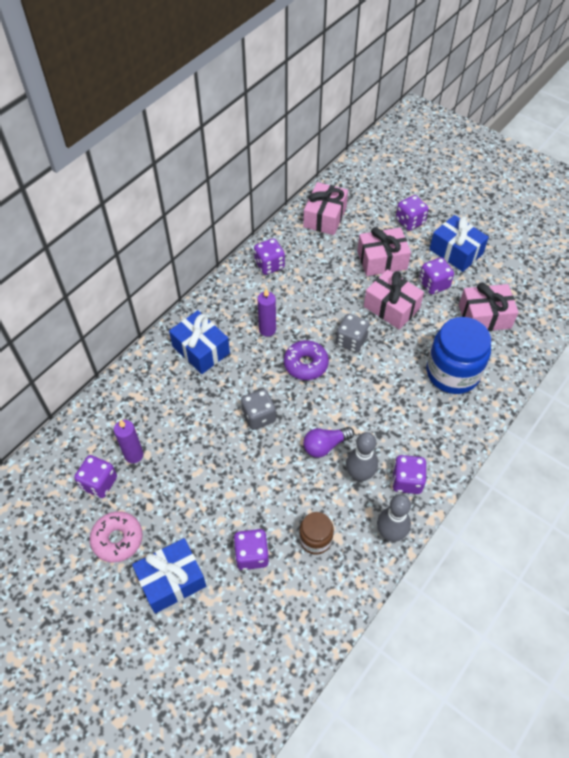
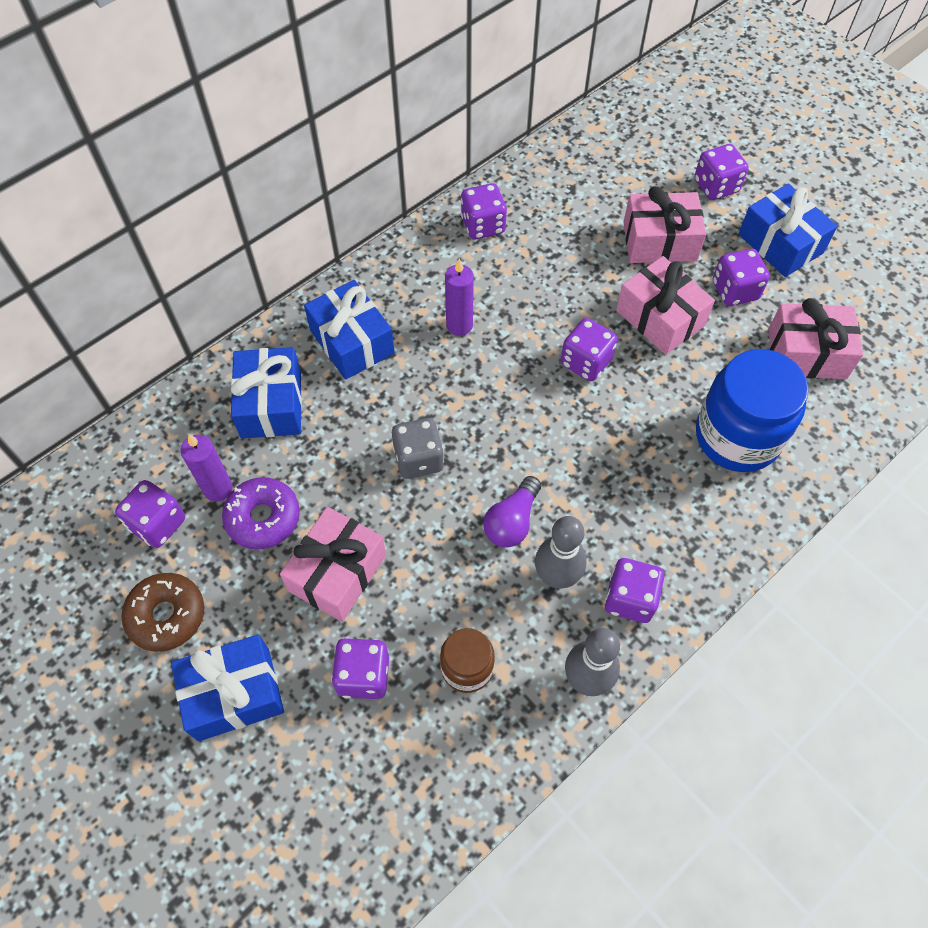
camera: 10 degrees right, 5 degrees up
(117, 539) = (166, 615): pink donut -> brown donut
(157, 397) = (271, 404): none -> blue gift
(305, 364) = (507, 388): purple donut -> purple donut (263, 518)
(325, 217) = (583, 162): pink gift -> pink gift (337, 572)
(325, 446) = (512, 521): purple light bulb -> purple light bulb turned 45 degrees counterclockwise
(351, 341) = (586, 362): grey dice -> purple dice

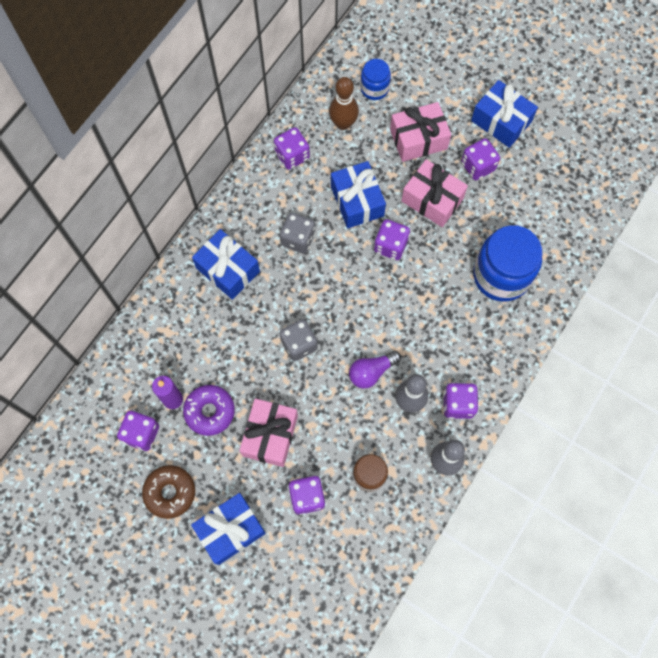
camera: 15 degrees left, 10 degrees up
(271, 404) = (187, 330): blue gift -> blue gift (357, 201)
(459, 325) = (298, 239): purple candle -> grey dice
(512, 521) = (371, 372): purple light bulb -> purple light bulb turned 45 degrees clockwise
(562, 203) = (343, 123): none -> brown bowling pin
(615, 171) = (374, 88): none -> blue jar
(716, 186) = (447, 84): purple dice -> none
(806, 353) = (534, 203): pink gift -> none

